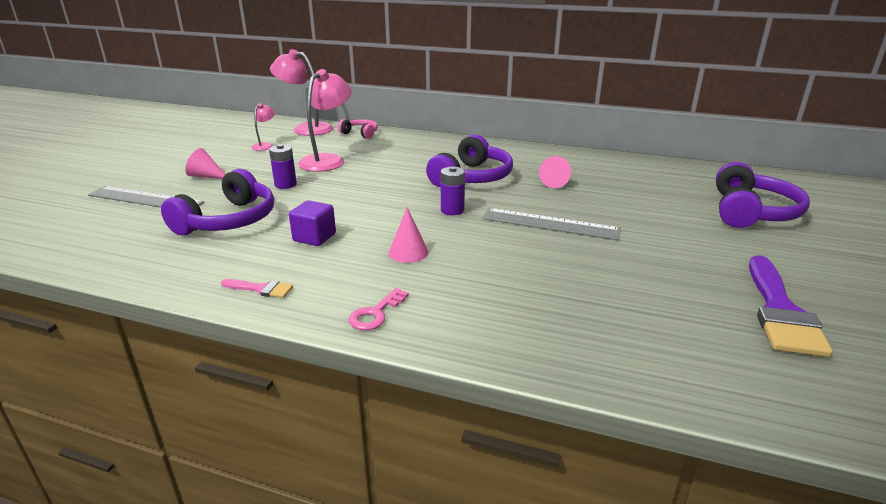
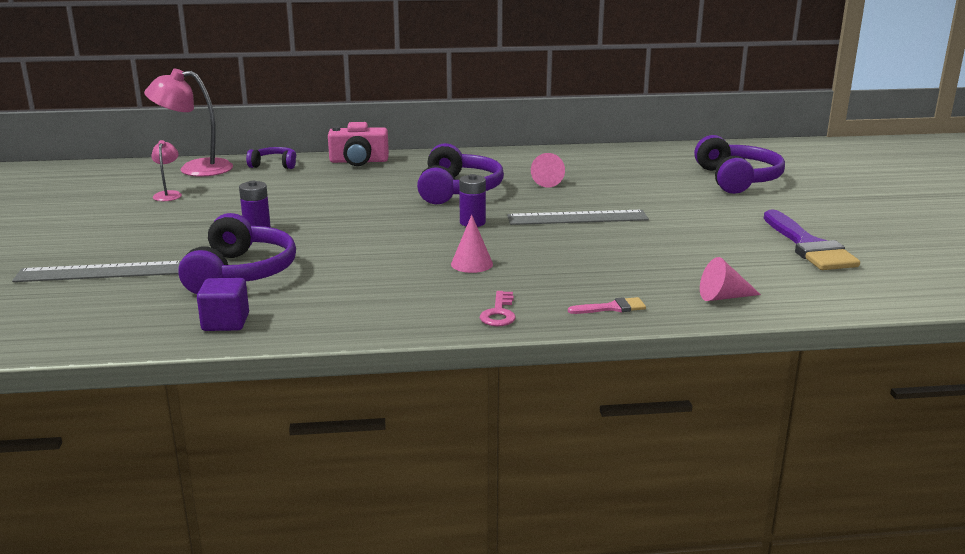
camera: 25 degrees left, 5 degrees down
(206, 176) = (142, 237): pink cone -> pink cone (723, 297)
(261, 289) = (365, 319): pink brush -> pink brush (612, 308)
(314, 237) = (360, 270): purple cube -> purple cube (225, 322)
(328, 160) = (273, 198): pink lamp -> none
(360, 133) = (274, 165): pink headphones -> purple headphones
(423, 140) = (359, 161): none -> pink camera

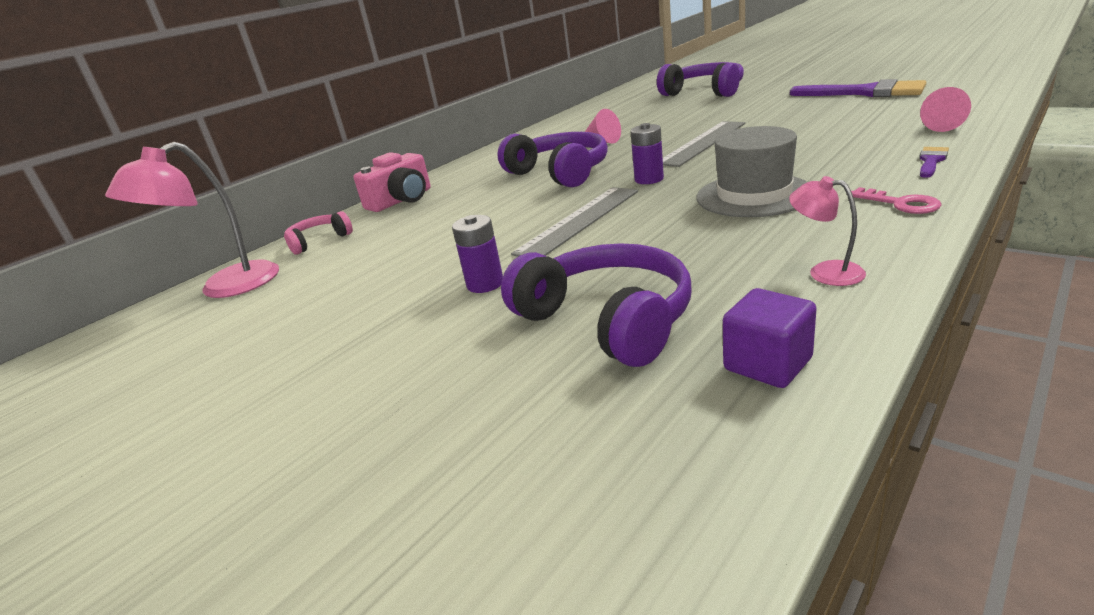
camera: 40 degrees left, 5 degrees up
(100, 272) = (433, 439): grey ruler -> grey ruler (579, 221)
(168, 194) = (263, 321): pink lamp -> pink lamp (825, 272)
(274, 165) = (319, 241): purple headphones -> pink headphones
(471, 264) = (754, 195): pink cone -> grey hat
(612, 308) = (931, 161): pink brush -> purple brush

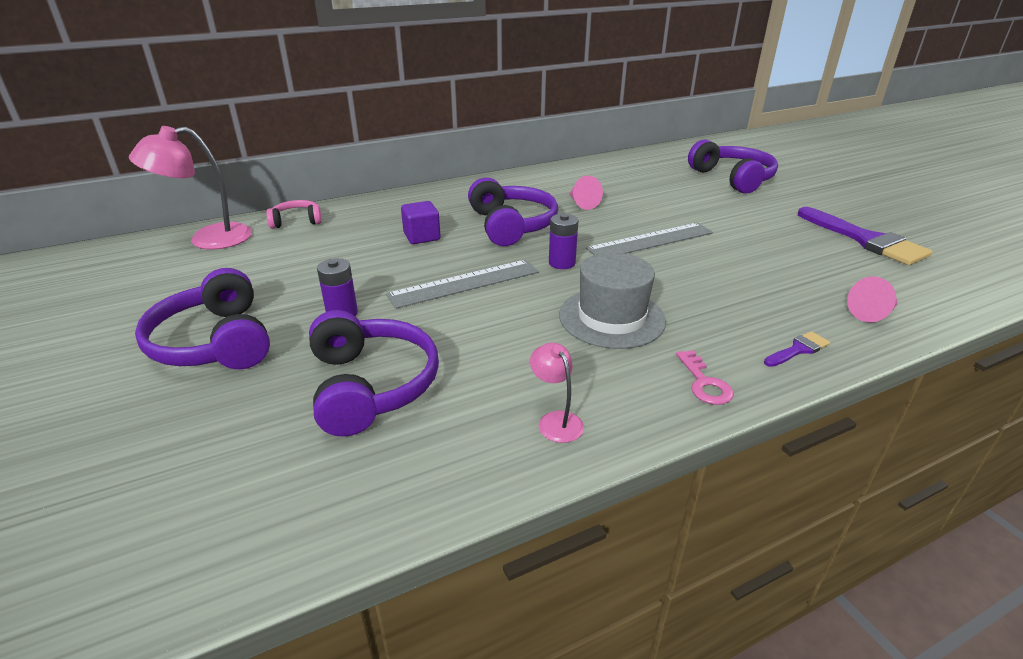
camera: 20 degrees right, 5 degrees up
(366, 359) = (215, 342): none -> purple headphones
(401, 200) = (383, 204): pink camera -> none
(767, 364) = (413, 478): purple cube -> purple cube (422, 236)

